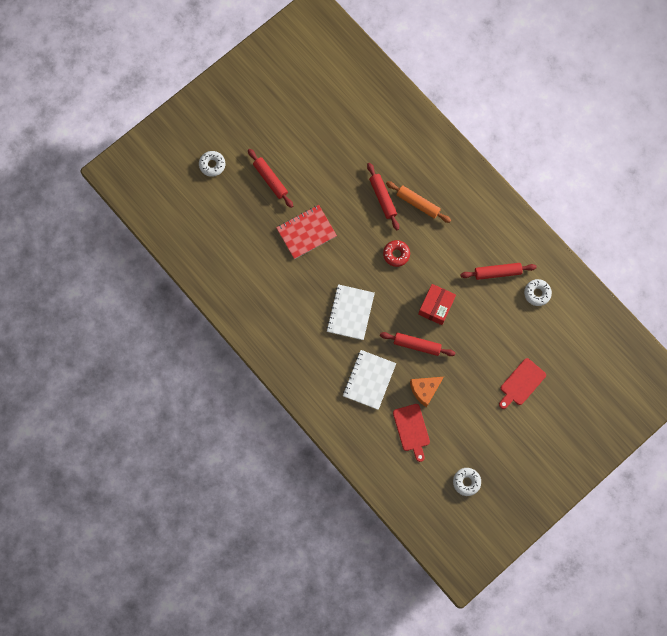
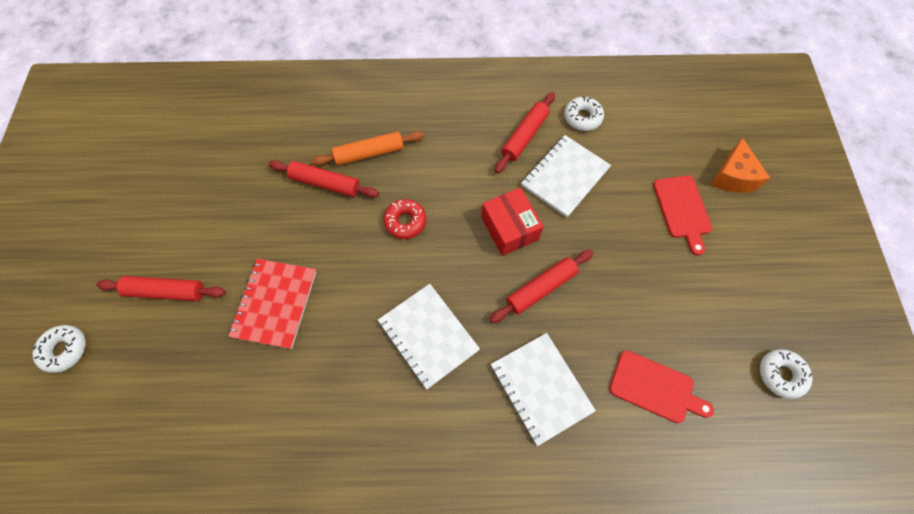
camera: 50 degrees left, 10 degrees down
(425, 390) = (609, 326): orange cheese -> orange cheese (733, 177)
(490, 311) = (565, 177): none -> white notebook

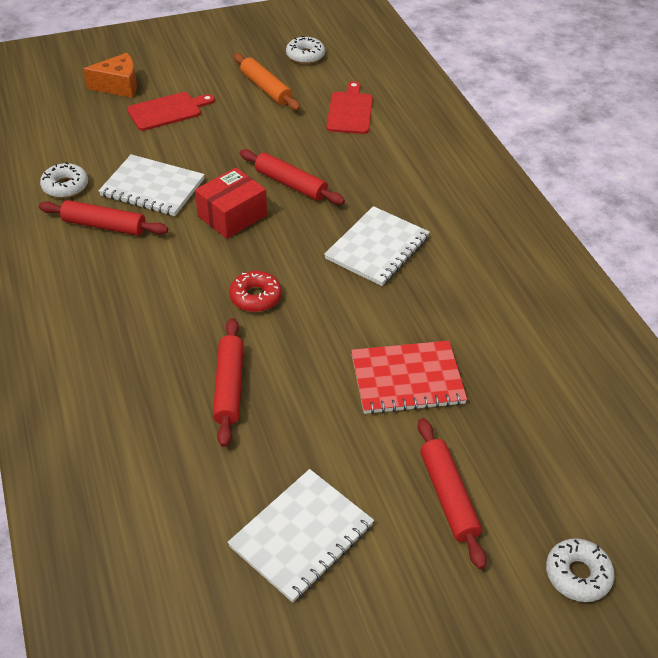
camera: 110 degrees left, 20 degrees down
(369, 153) = (168, 356): orange rolling pin -> orange rolling pin (266, 89)
(541, 388) = (386, 170): white notebook -> white notebook (301, 536)

